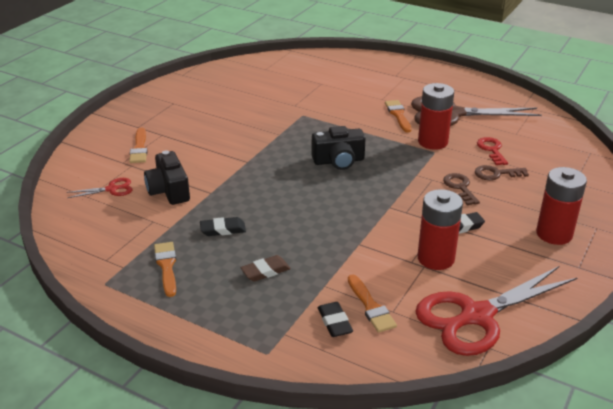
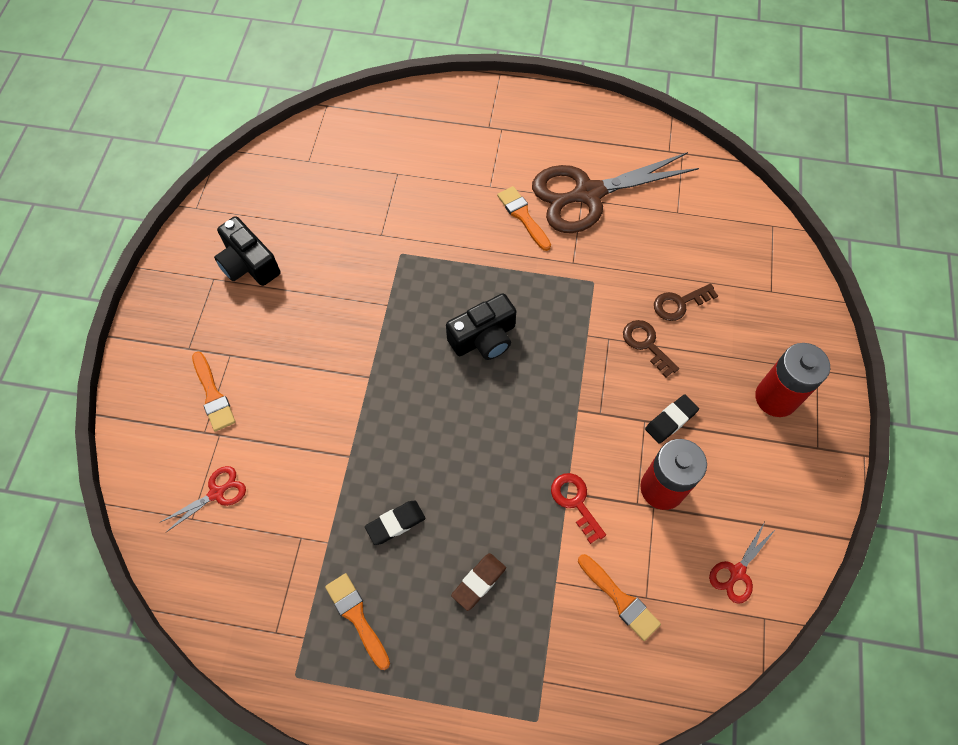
camera: 20 degrees left, 30 degrees up
(169, 191) = (293, 471): black camera -> black camera (249, 264)
(334, 322) = (590, 641): black eraser -> none
(432, 142) = (584, 261): red battery -> none
(476, 316) = (737, 572): red scissors -> red scissors, size x0.43
(492, 150) = (659, 256): red key -> red key (575, 502)

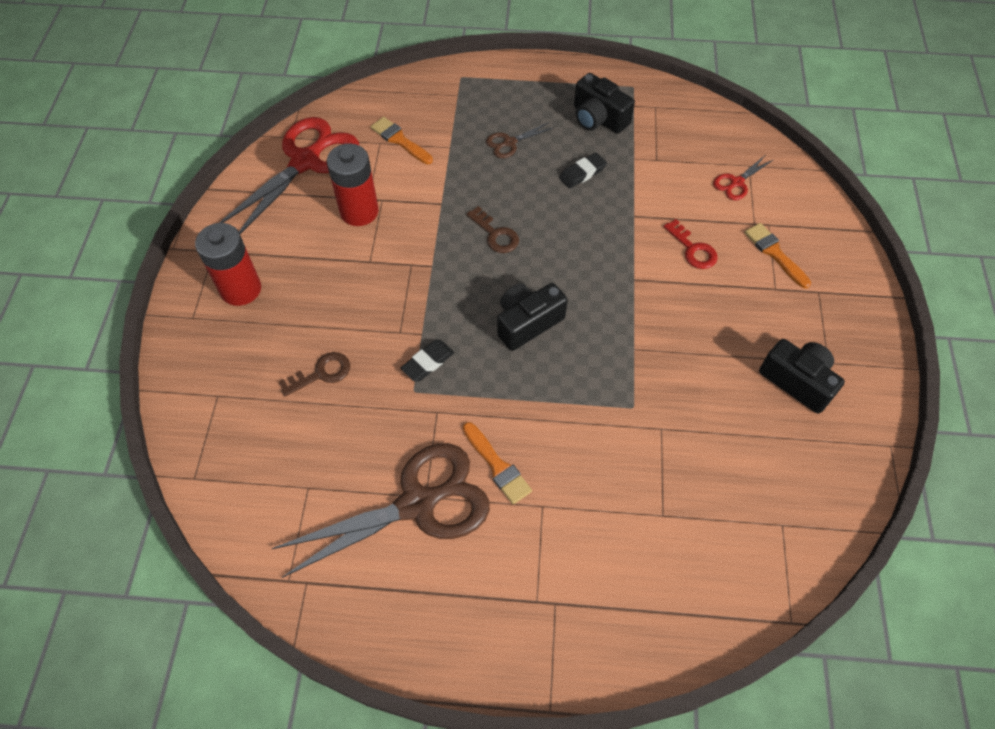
camera: 175 degrees right, 5 degrees down
(357, 617) = (598, 118): orange brush -> black camera
(479, 582) = (509, 143): brown eraser -> brown scissors
(575, 502) = (434, 197): red key -> red key (693, 249)
(646, 344) = (361, 329): brown key -> brown key (495, 234)
(670, 420) = (345, 263): black eraser -> black eraser (428, 362)
(737, 572) = (306, 161): red scissors -> red scissors, size x2.31

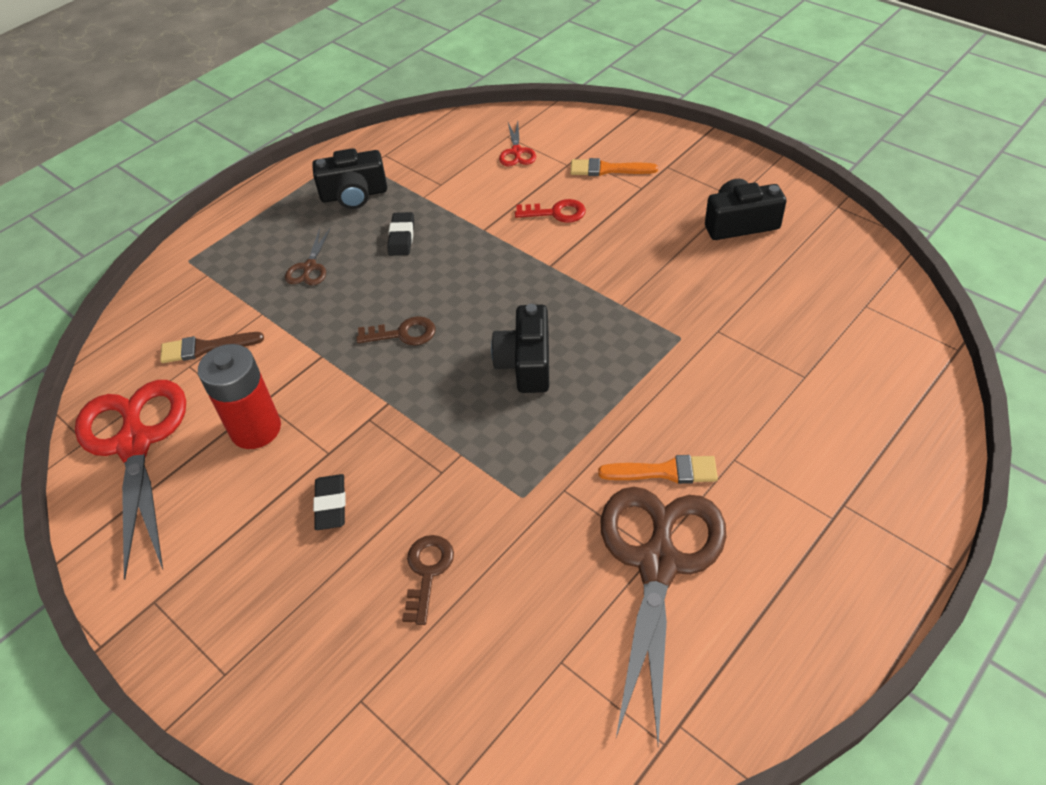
camera: 50 degrees left, 10 degrees down
(241, 289) = (237, 598): red battery -> none
(399, 140) = (205, 348): orange brush -> brown brush
(428, 362) = (499, 467): black eraser -> black eraser (331, 505)

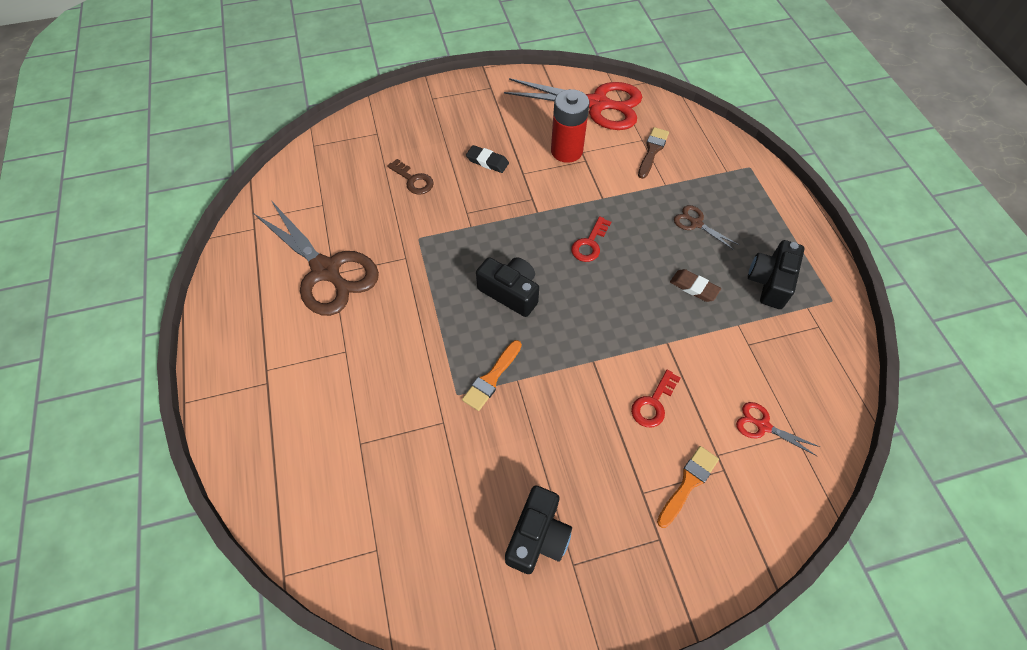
camera: 120 degrees right, 10 degrees up
(401, 237) = (694, 287): black eraser -> brown eraser
(403, 334) = (589, 244): brown key -> red key
(665, 471) = (371, 311): orange brush -> orange brush (491, 378)

